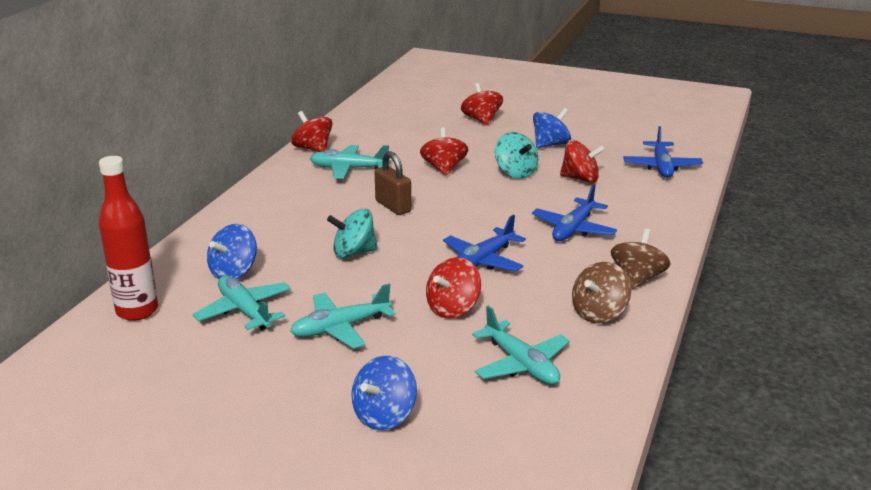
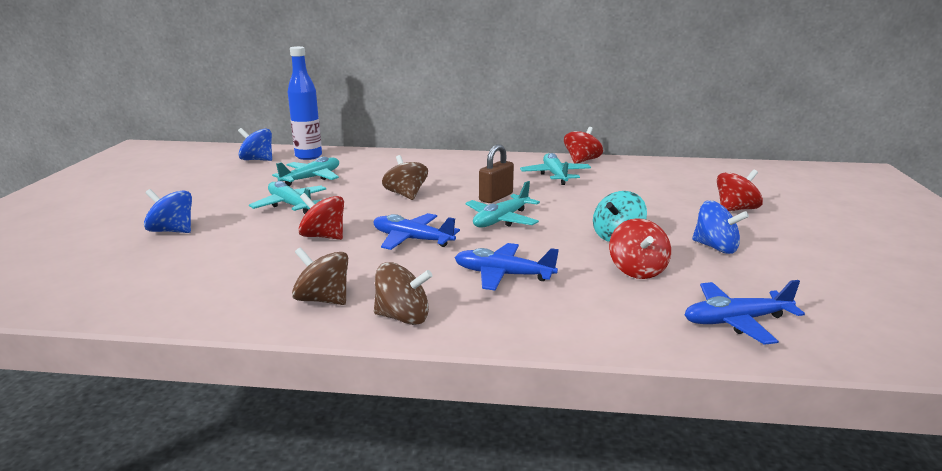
camera: 75 degrees right, 5 degrees down
(137, 311) = (308, 156): red bottle -> blue bottle
(234, 272) = (363, 168): blue spinning top -> blue spinning top (257, 160)
(353, 253) = (406, 195): turquoise spinning top -> brown spinning top
(444, 168) = (592, 206): red spinning top -> none
(521, 364) = (232, 270): turquoise plane -> turquoise plane (501, 220)

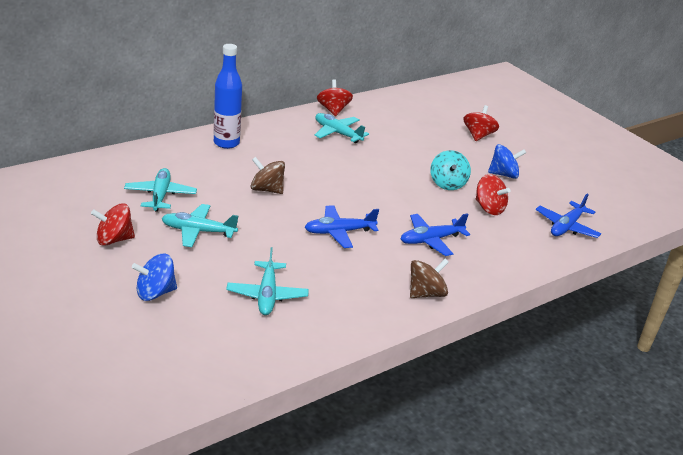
camera: 45 degrees left, 10 degrees up
(257, 160) = (66, 188): blue spinning top -> none
(308, 156) = (107, 168): blue bottle -> blue bottle (226, 143)
(323, 236) = (278, 252): red spinning top -> red spinning top (114, 239)
(323, 299) = (365, 302): brown spinning top -> none
(496, 197) = (331, 171): brown padlock -> none
(501, 220) = (366, 193): turquoise plane -> turquoise plane (267, 295)

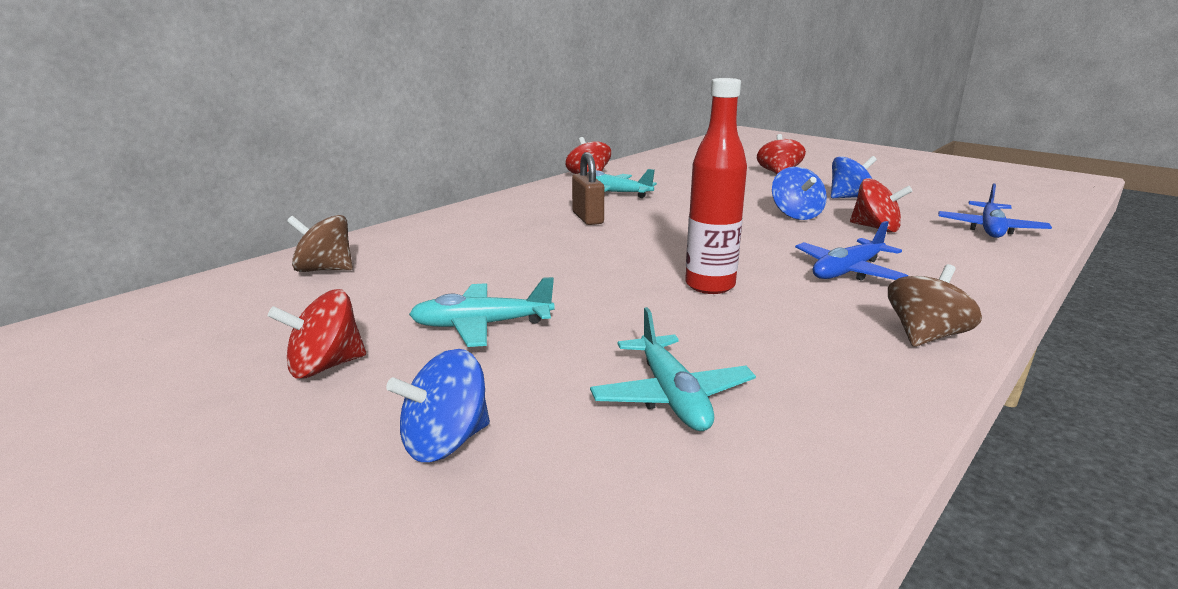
camera: 10 degrees left, 10 degrees down
(160, 195) = (392, 291): turquoise plane -> none
(226, 143) = (468, 221): blue bottle -> none
(266, 189) = (560, 257): brown spinning top -> brown spinning top (325, 270)
(305, 156) = (587, 218): none -> brown padlock
(339, 232) = (710, 285): blue plane -> red bottle
(447, 183) = (796, 215): turquoise spinning top -> blue spinning top

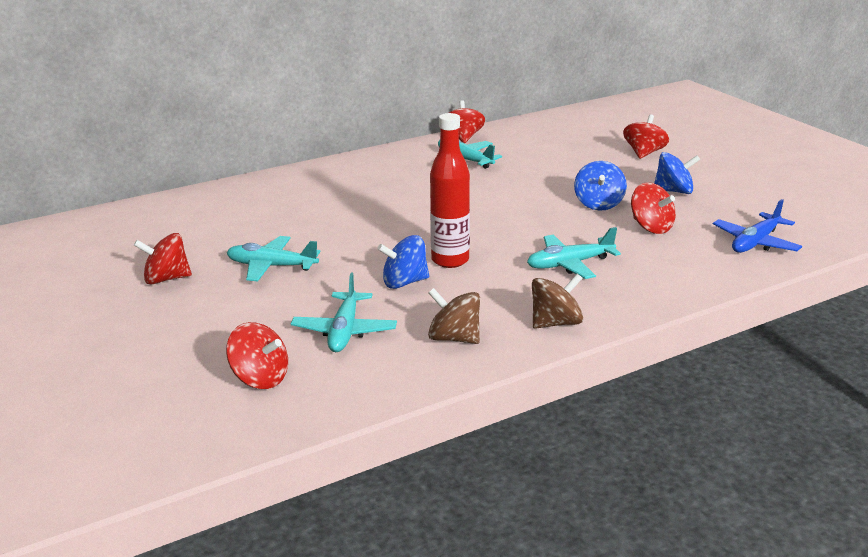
camera: 20 degrees right, 5 degrees up
(325, 270) = (202, 208): brown spinning top -> brown spinning top (454, 338)
(445, 442) = (203, 333): blue spinning top -> blue spinning top (404, 282)
(587, 218) = (420, 185): brown padlock -> none
(612, 505) = (260, 378): none -> red spinning top
(847, 271) = (569, 264): blue plane -> turquoise plane

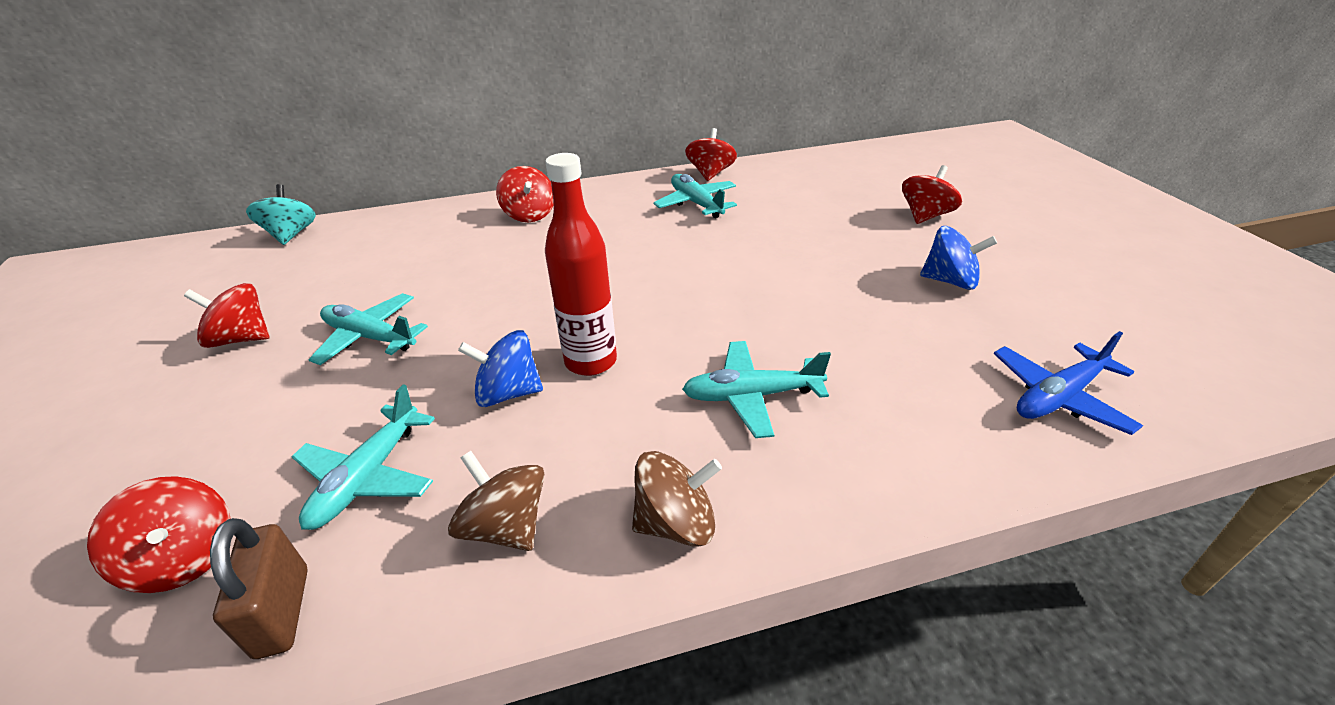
camera: 15 degrees right, 10 degrees up
(128, 212) = (291, 235): none -> turquoise spinning top
(348, 387) = (282, 612): none -> brown padlock
(598, 204) = (836, 290): blue spinning top -> none
(651, 227) = (898, 341): red spinning top -> red spinning top (529, 215)

